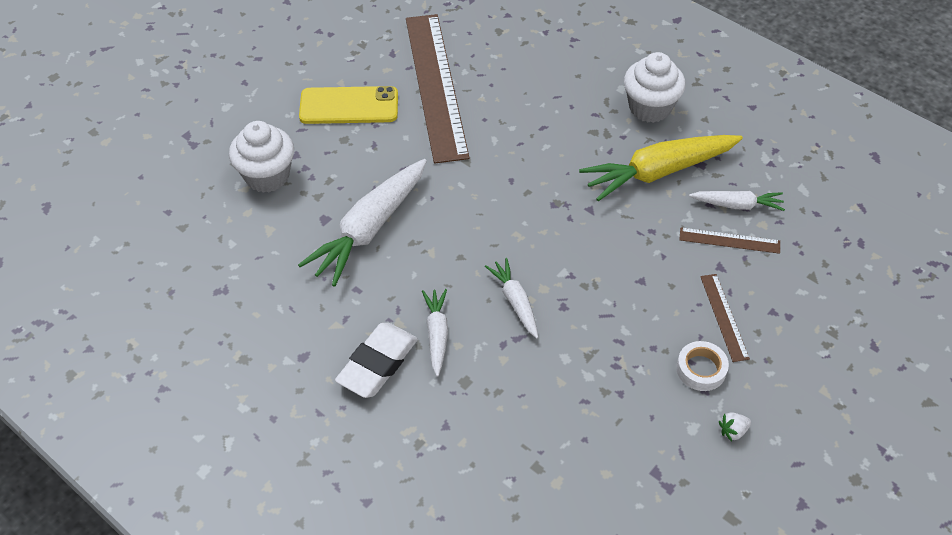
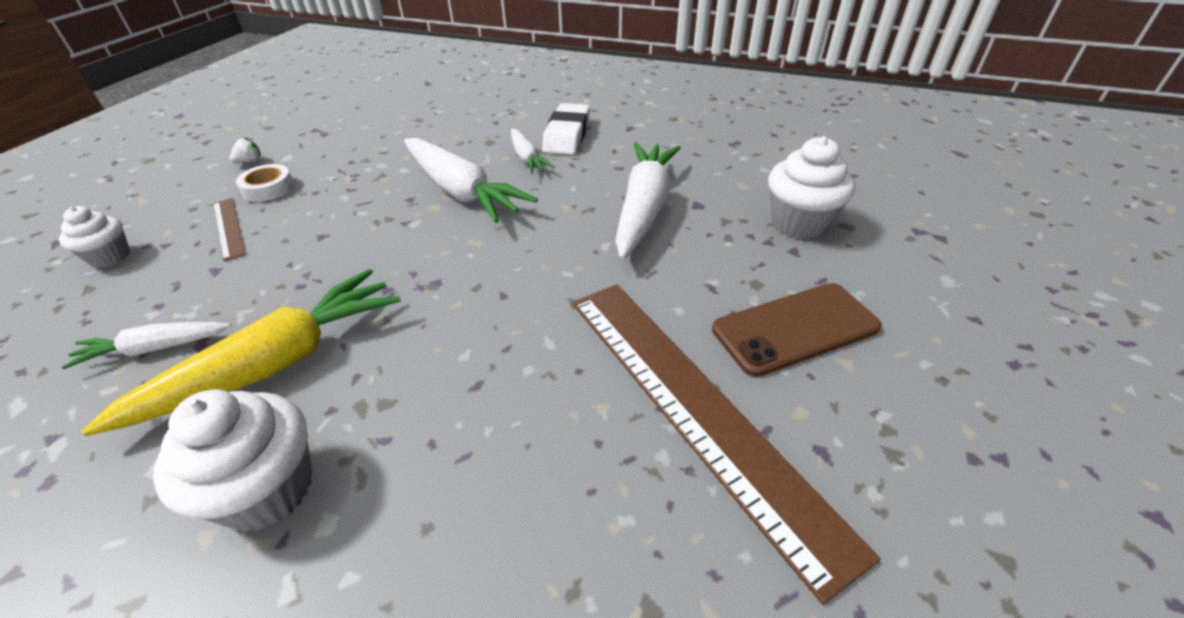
camera: 160 degrees right, 10 degrees down
(349, 106) = (795, 329): yellow phone -> brown phone
(515, 302) = (461, 191): white carrot -> white carrot, size x1.88
(729, 240) = (189, 300): brown ruler -> none
(813, 309) = (110, 257): none -> white cupcake

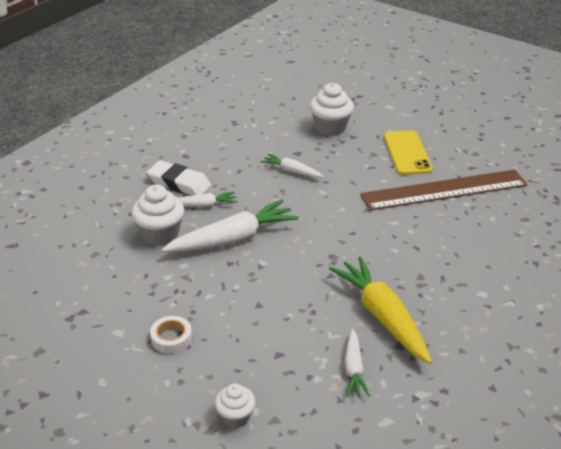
camera: 75 degrees left, 5 degrees down
(228, 228) = (224, 354): brown ruler -> none
(250, 162) = (112, 355): white strawberry -> none
(267, 490) = (463, 312): white cupcake -> white cupcake (160, 234)
(643, 208) = (291, 171): white carrot -> white carrot, size x0.53
(795, 329) = (407, 153): brown phone -> yellow phone

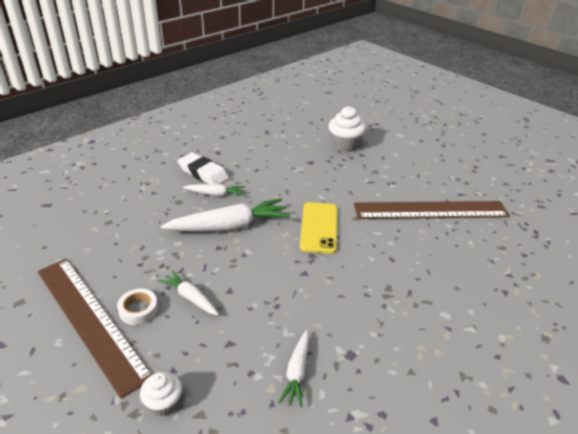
camera: 10 degrees right, 0 degrees up
(125, 356) = (90, 320): none -> brown ruler
(160, 234) = (170, 213): white cupcake -> none
(291, 171) = (300, 176): white carrot -> white carrot (190, 298)
(382, 317) = (341, 322): yellow carrot -> none
(407, 153) = (405, 174): yellow phone -> yellow phone (319, 227)

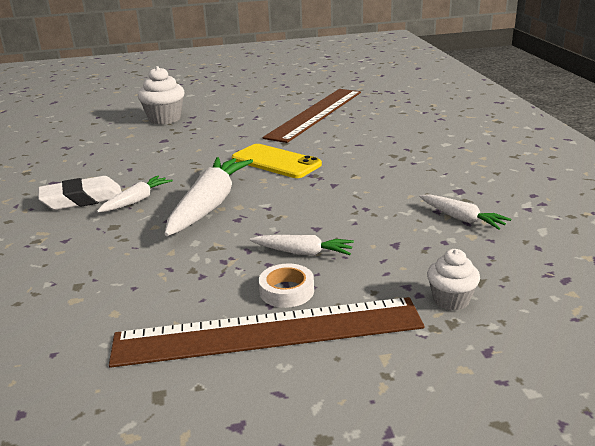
camera: 55 degrees left, 10 degrees down
(190, 298) = (303, 253): white carrot -> white carrot turned 150 degrees counterclockwise

